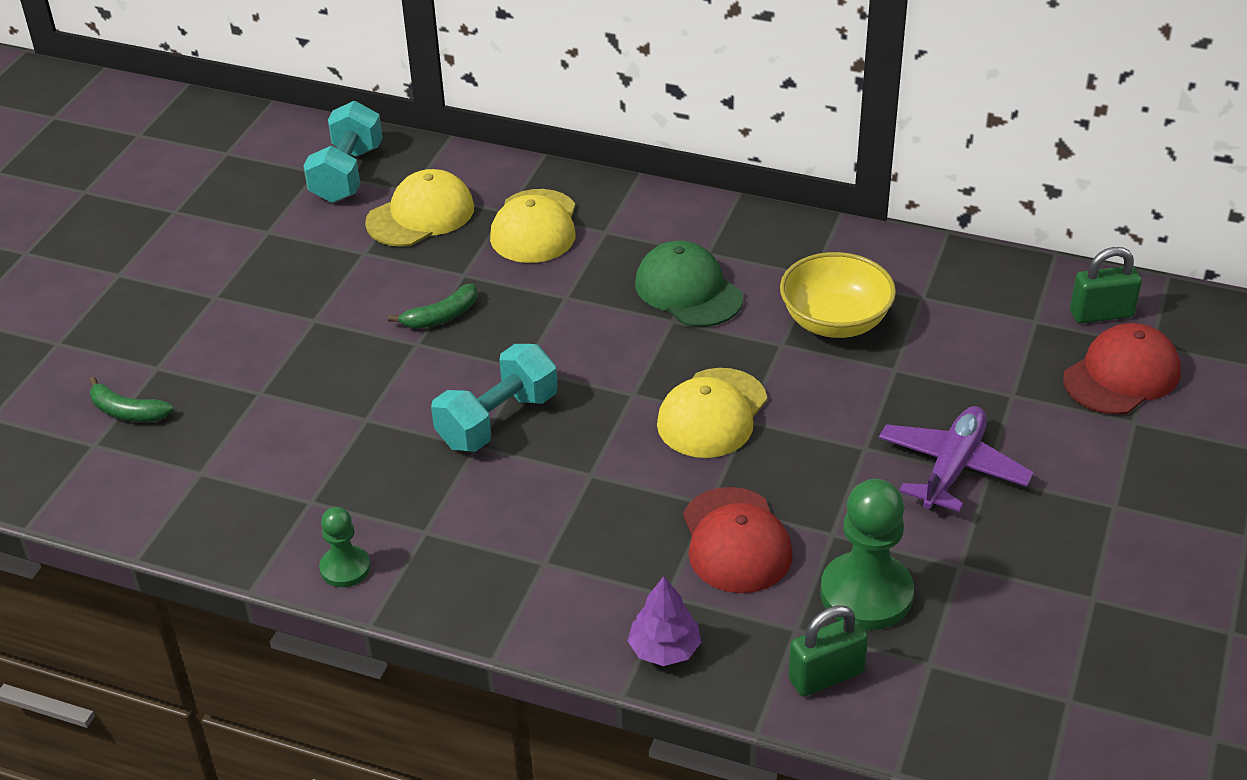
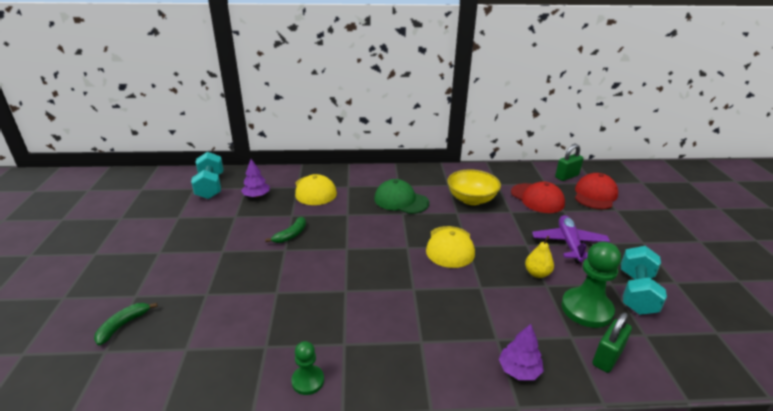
camera: 25 degrees left, 10 degrees down
(127, 412) = (123, 325): green banana -> green banana turned 120 degrees clockwise
(420, 215) = (256, 196): yellow cap -> purple tree
(497, 420) = (349, 275): turquoise dumbbell -> turquoise dumbbell (636, 293)
(735, 541) = (507, 301): red cap -> red cap (537, 198)
(834, 508) = (537, 273): none -> yellow pear

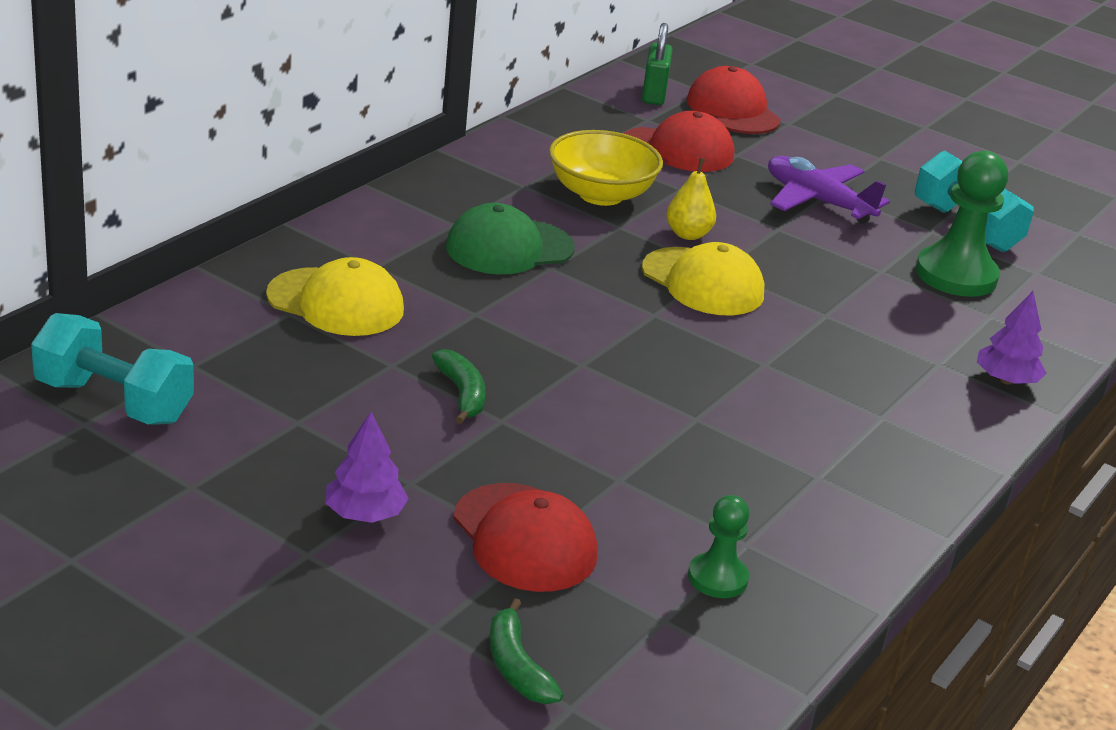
camera: 55 degrees left, 0 degrees up
(211, 289) = (524, 538): none -> red cap
(256, 196) = (251, 368): purple tree -> purple tree (364, 514)
(308, 381) = (861, 538): green pawn -> green pawn (717, 578)
(537, 273) = (849, 261): yellow pear -> yellow pear (688, 234)
(607, 357) = (1045, 316): green padlock -> none

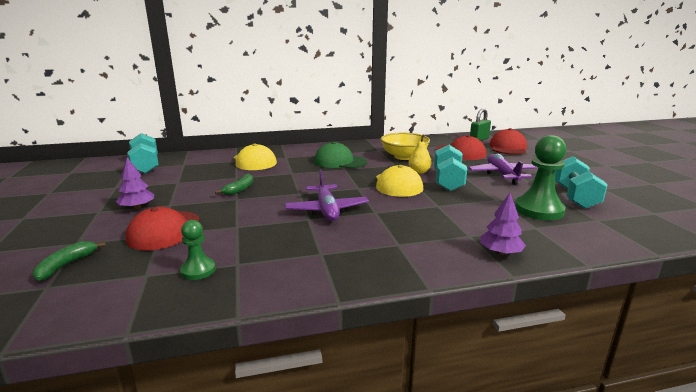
camera: 45 degrees right, 10 degrees down
(691, 387) = (327, 210): none -> purple plane
(764, 247) = (448, 181): none -> turquoise dumbbell

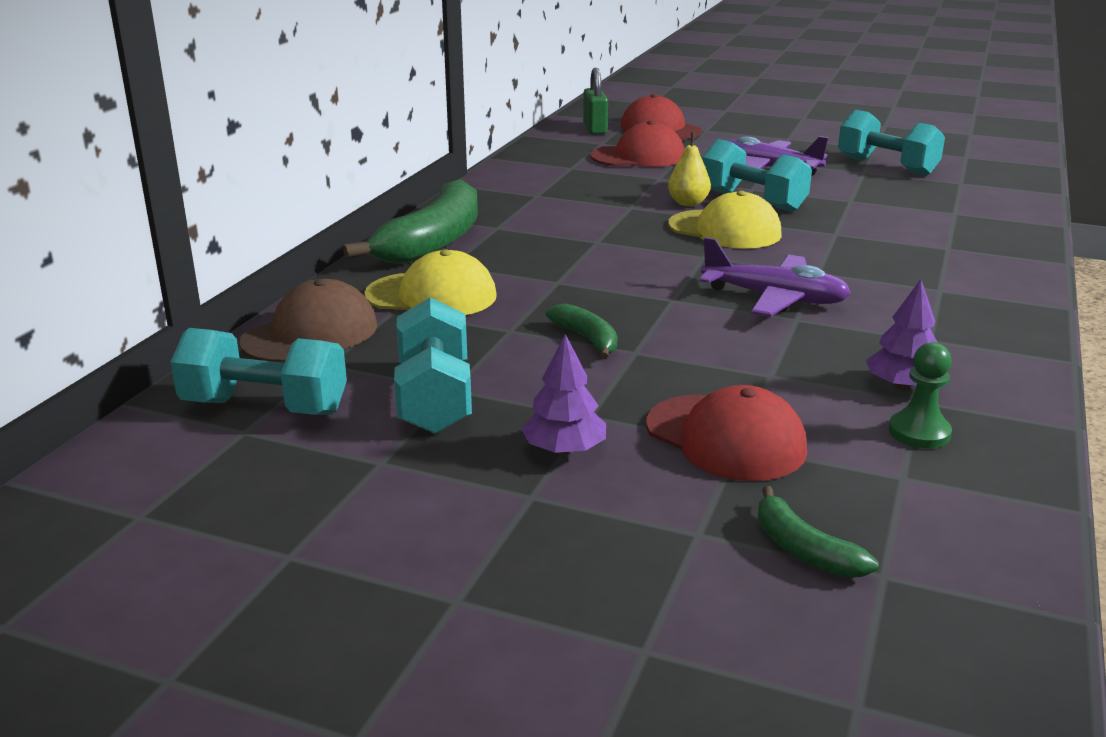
camera: 55 degrees left, 5 degrees up
(167, 182) = (434, 398): none -> turquoise dumbbell
(205, 157) = (310, 334): none -> brown cap
(304, 150) = (433, 242): none -> green banana
(340, 162) = (554, 234): green cap -> none
(404, 157) = (601, 191): yellow bowl -> none
(500, 252) = (1007, 249): purple tree -> purple tree (902, 386)
(539, 210) = (907, 194): green pawn -> none

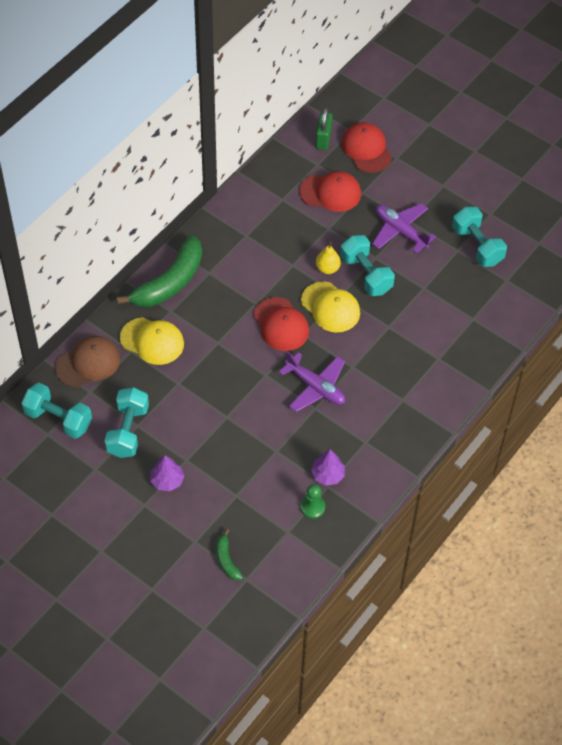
camera: 15 degrees right, 30 degrees up
(587, 339) = (209, 401): green banana -> none
(725, 438) = (233, 490): red cap -> red cap (281, 324)

